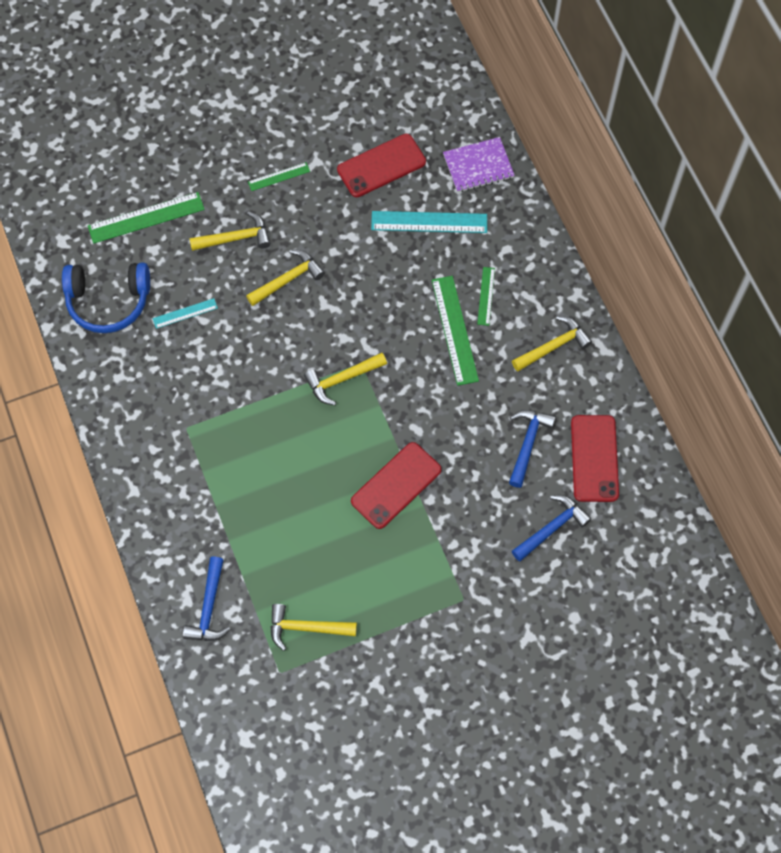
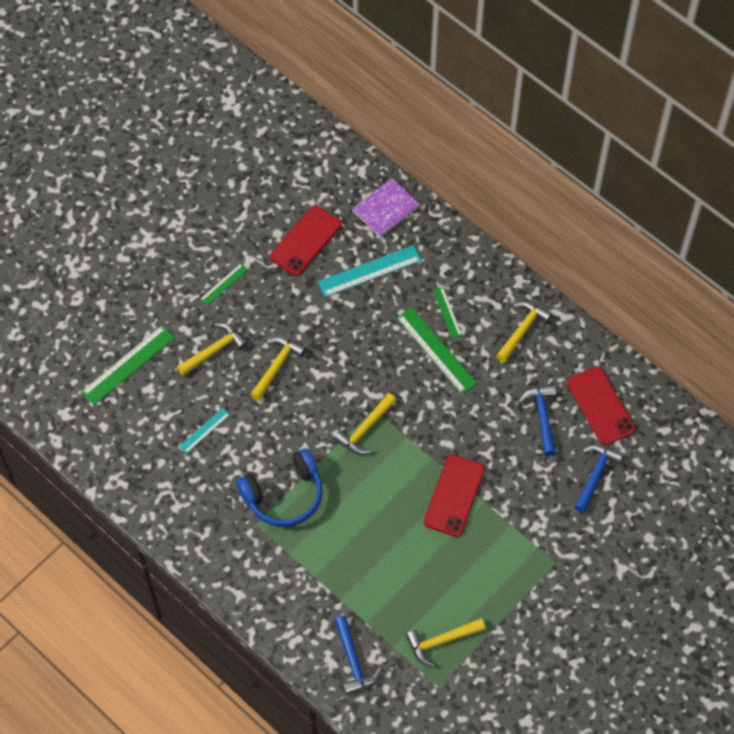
camera: 25 degrees left, 5 degrees down
(108, 301) = (133, 448): blue headphones -> blue headphones (284, 495)

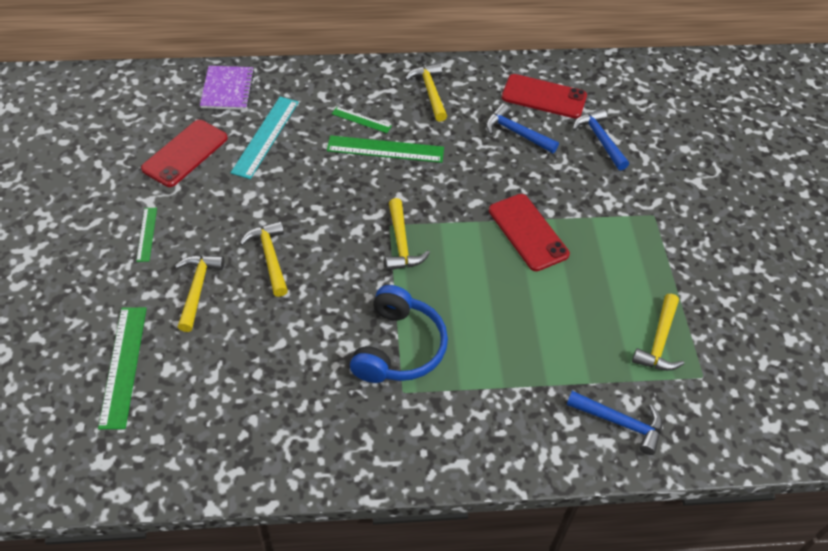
camera: 50 degrees left, 10 degrees down
(204, 430) = (264, 358): turquoise ruler -> none
(305, 241) = (185, 153): red phone -> red phone turned 45 degrees clockwise

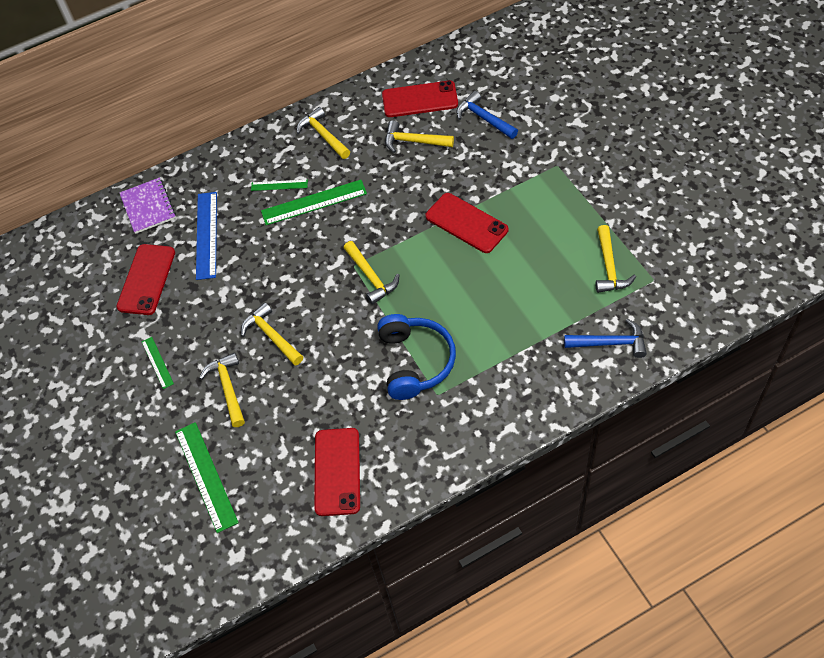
camera: 15 degrees left, 5 degrees up
(254, 424) = (337, 471): none -> red phone
(266, 137) = (207, 235): turquoise ruler -> blue ruler
(516, 133) = (414, 141): blue hammer -> yellow hammer

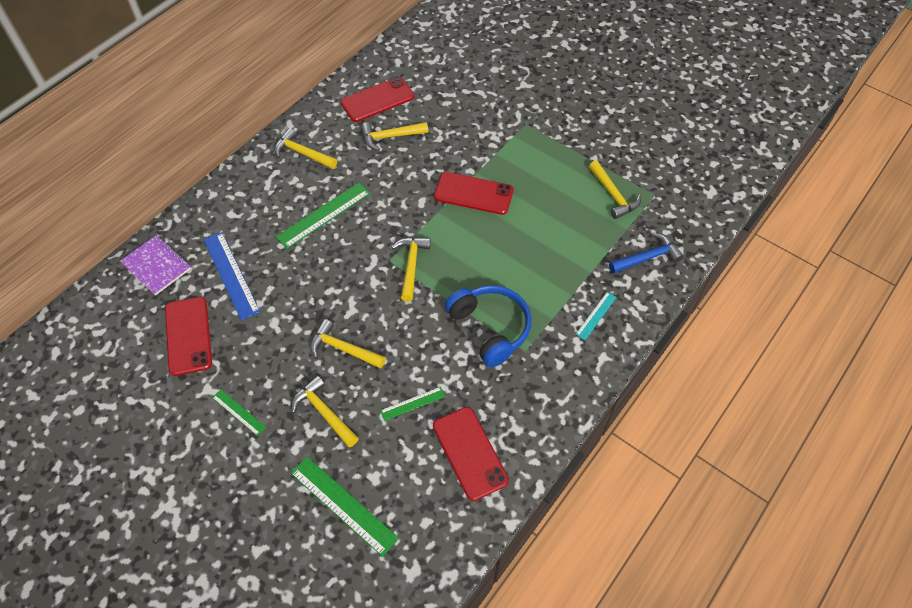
camera: 30 degrees left, 0 degrees up
(279, 185) = (282, 209): green ruler -> green ruler (412, 403)
(371, 277) = (411, 266): yellow hammer -> yellow hammer turned 120 degrees counterclockwise
(484, 118) = (443, 101): blue hammer -> none
(525, 384) = (596, 315): none -> turquoise ruler

